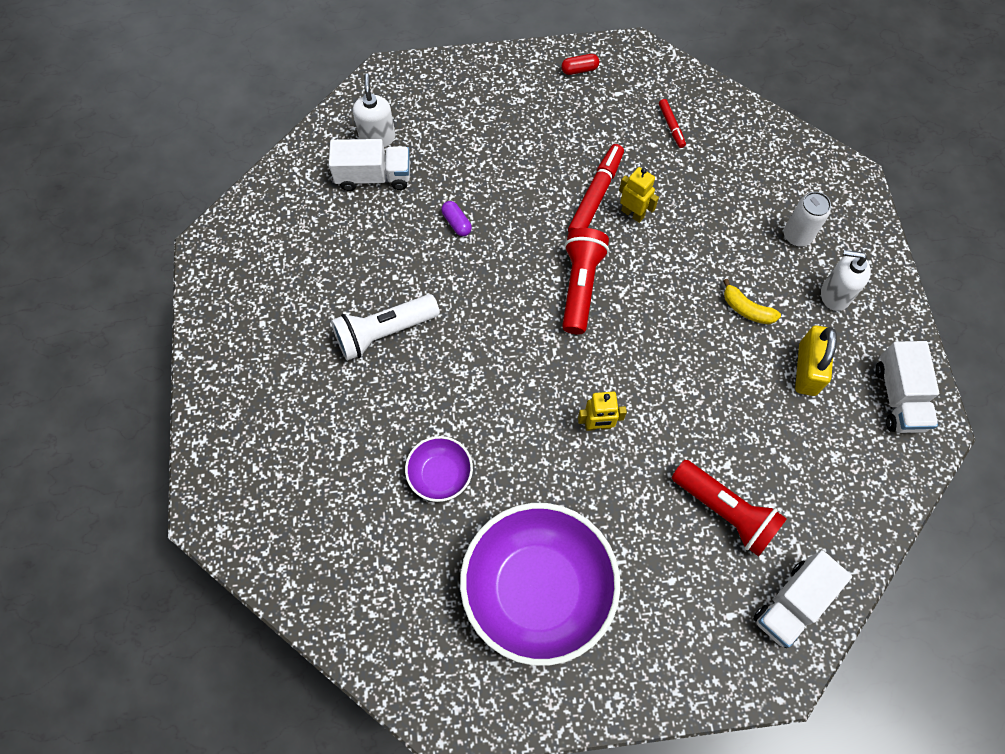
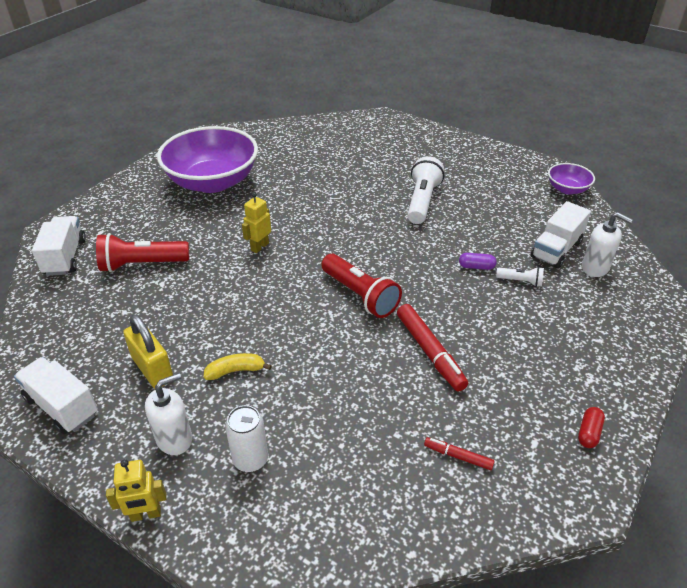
camera: 130 degrees right, 25 degrees down
(440, 474) = (311, 181): purple bowl -> purple bowl (567, 189)
(447, 180) = (520, 281): none -> white flashlight
(633, 213) = (390, 363): yellow robot -> yellow robot (146, 514)

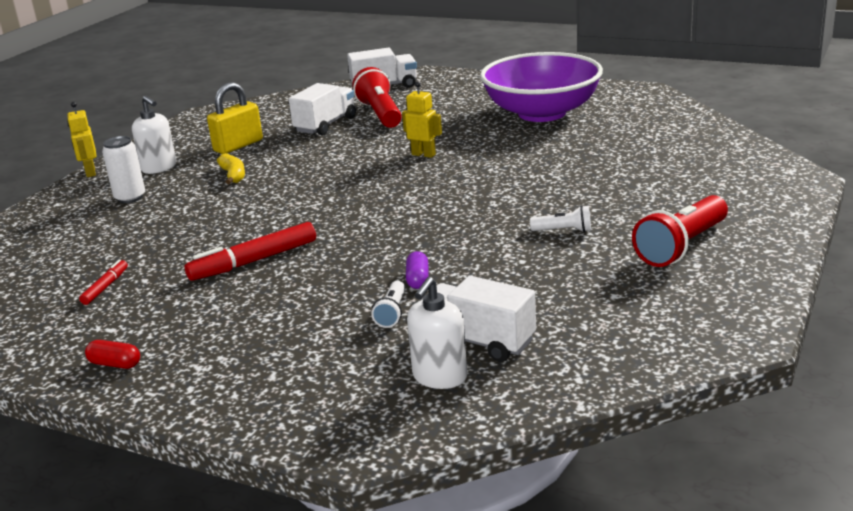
camera: 85 degrees right, 15 degrees down
(62, 406) = (201, 126): white truck -> white truck (325, 125)
(360, 295) = (347, 214): red flashlight -> red flashlight (682, 247)
(422, 201) = (564, 230): white flashlight -> white flashlight, size x0.51
(567, 189) = (675, 352): purple bowl -> none

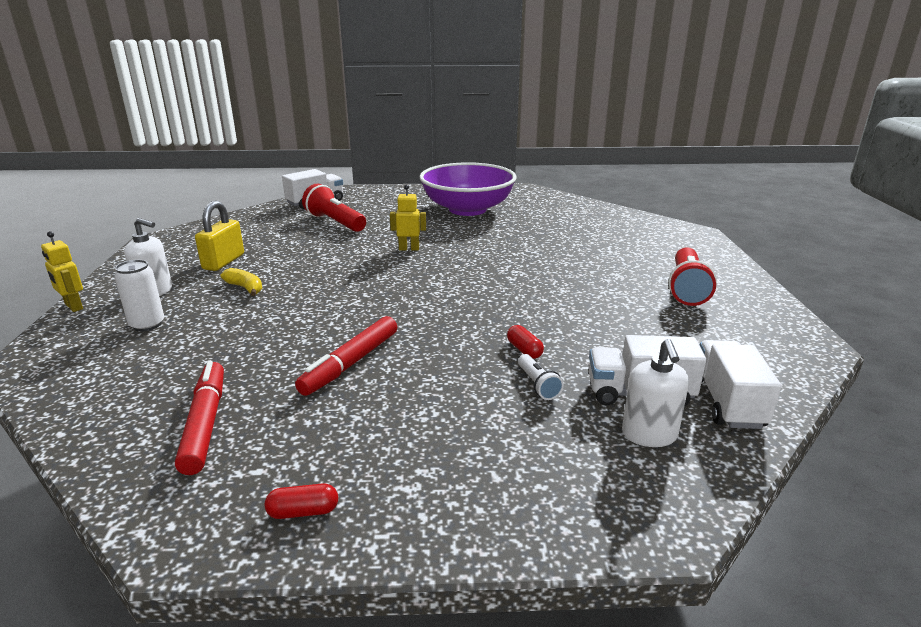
camera: 30 degrees left, 0 degrees up
(105, 287) = (205, 423): red marker -> red marker, size x1.88
(325, 125) = (294, 236): white truck -> white truck (727, 402)
(418, 279) = (524, 350): purple capsule -> red capsule
(564, 230) = (590, 290): white flashlight -> none

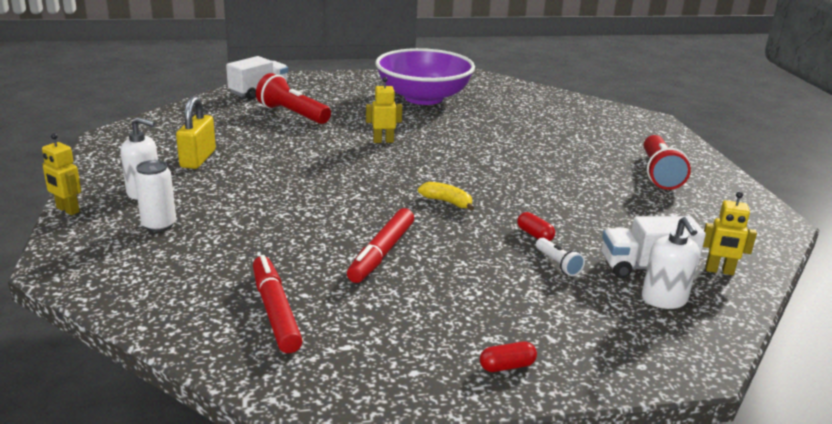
camera: 10 degrees left, 0 degrees up
(245, 288) = (238, 185): yellow banana -> yellow banana (447, 202)
(303, 512) = (404, 375): red capsule -> red capsule (507, 366)
(727, 402) = (719, 271): white truck -> yellow robot

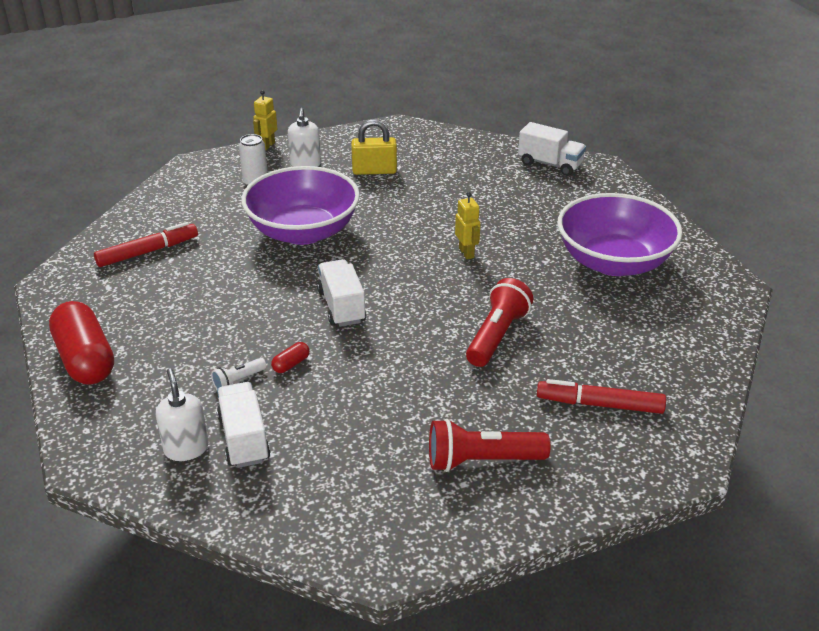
camera: 80 degrees right, 10 degrees up
(292, 114) = (503, 193): red flashlight -> red flashlight (497, 336)
(296, 207) = (303, 231): none -> purple bowl
(382, 253) = (237, 283): red marker -> red marker (599, 404)
(447, 202) = (341, 307): yellow banana -> white truck
(507, 366) = (85, 359): red capsule -> red capsule, size x2.49
(664, 299) = (186, 448): white soap dispenser -> white soap dispenser turned 90 degrees clockwise
(719, 271) = (247, 494): yellow robot -> none

